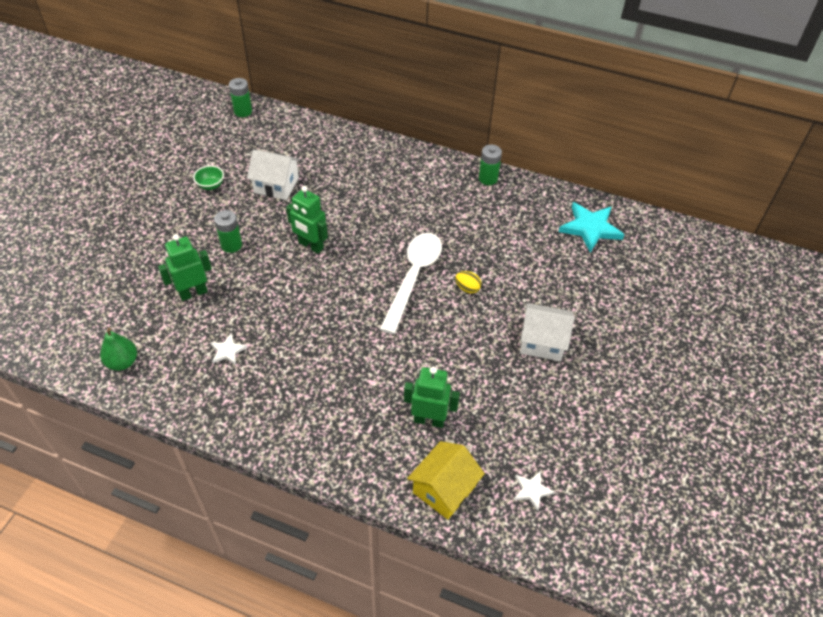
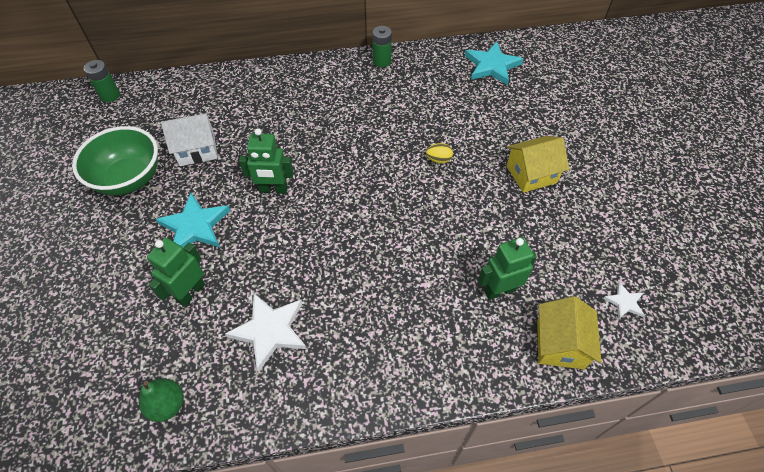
camera: 30 degrees left, 5 degrees up
(211, 185) = (129, 179): green bowl -> green bowl, size x2.35
(227, 351) = (270, 331): white star -> white star, size x1.96
(231, 245) = (195, 226): green battery -> turquoise star
(413, 277) = (387, 173): white spoon -> none
(542, 342) = (531, 174): white house -> yellow house

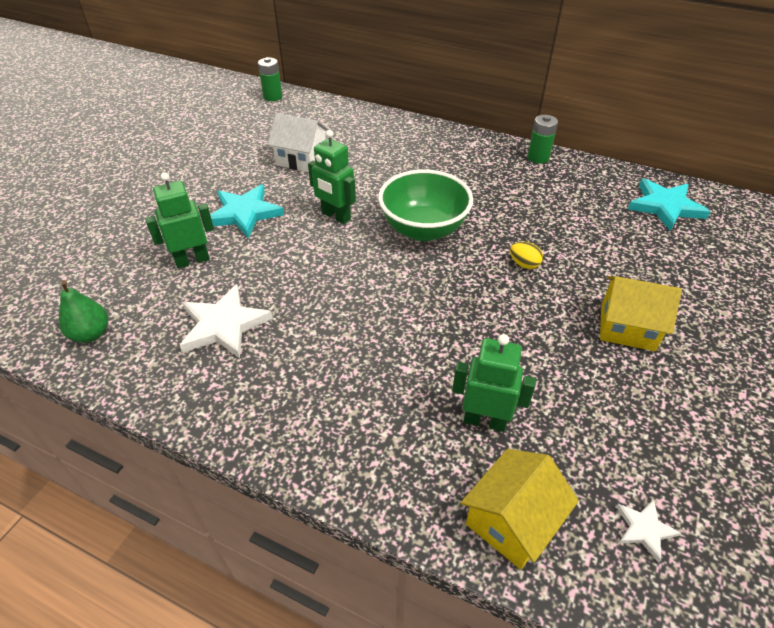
camera: 35 degrees right, 10 degrees down
(129, 179) = (229, 158): green bowl -> green bowl (423, 229)

